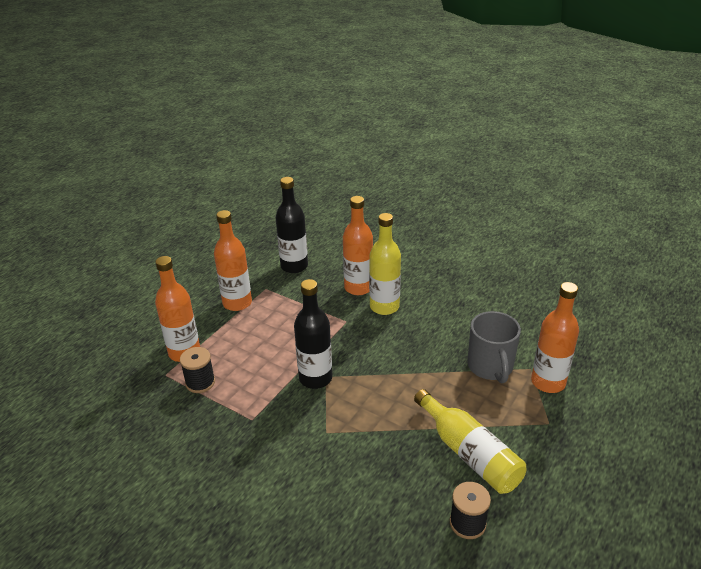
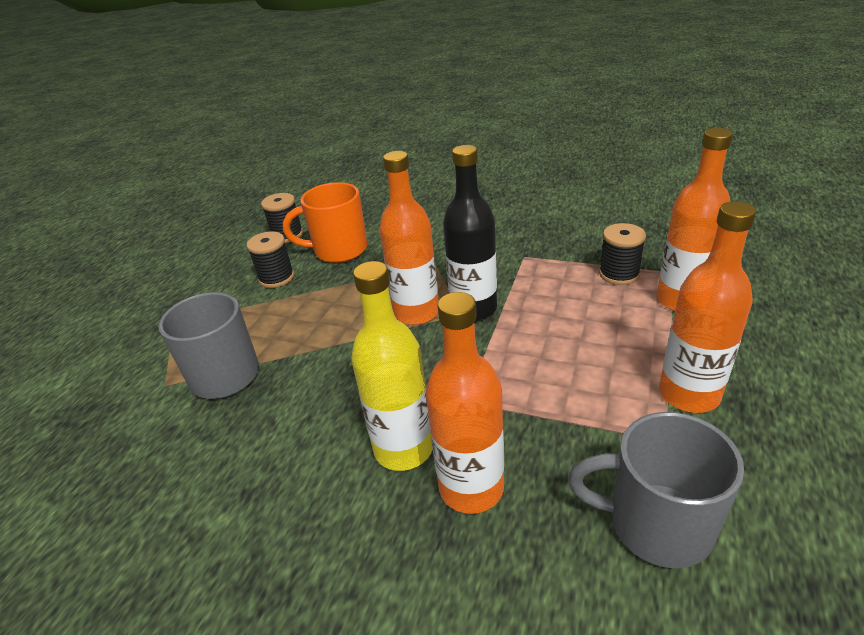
camera: 170 degrees right, 0 degrees up
(294, 266) = (655, 524): black bottle -> grey mug
(410, 477) = (339, 250): none -> orange mug
(469, 453) = (276, 278): yellow bottle -> black spool
(548, 382) = (148, 370): orange bottle -> orange bottle (416, 312)

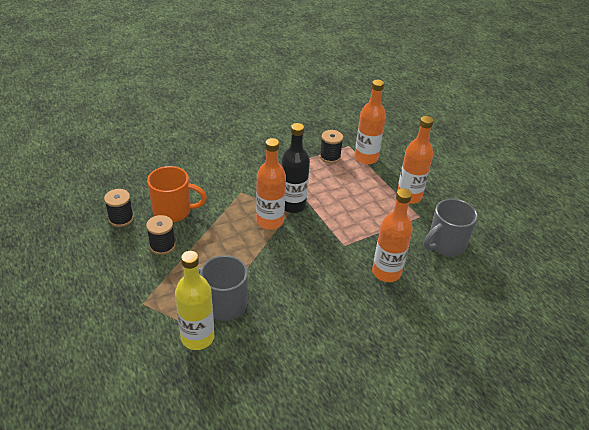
camera: 55 degrees left, 5 degrees up
(339, 250) = (173, 211): orange mug -> orange mug turned 120 degrees counterclockwise
(403, 449) = (347, 277): yellow bottle -> yellow bottle (197, 337)

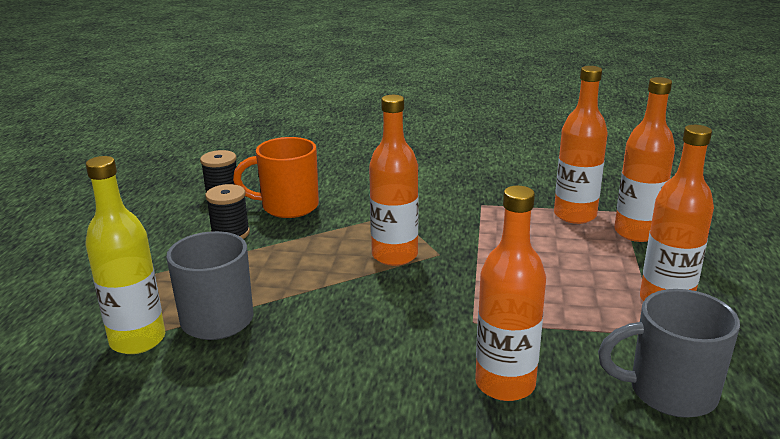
camera: 40 degrees right, 15 degrees down
(173, 211) = (288, 206): orange mug -> orange mug turned 135 degrees clockwise
(292, 205) = (450, 249): black bottle -> none
(330, 157) = (575, 215): black spool -> orange bottle

